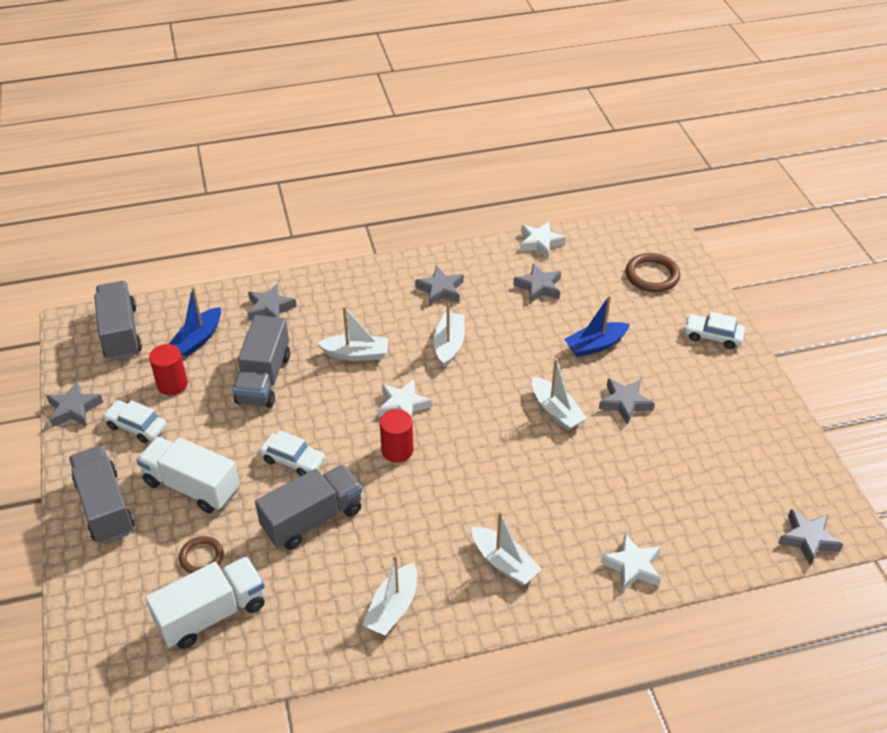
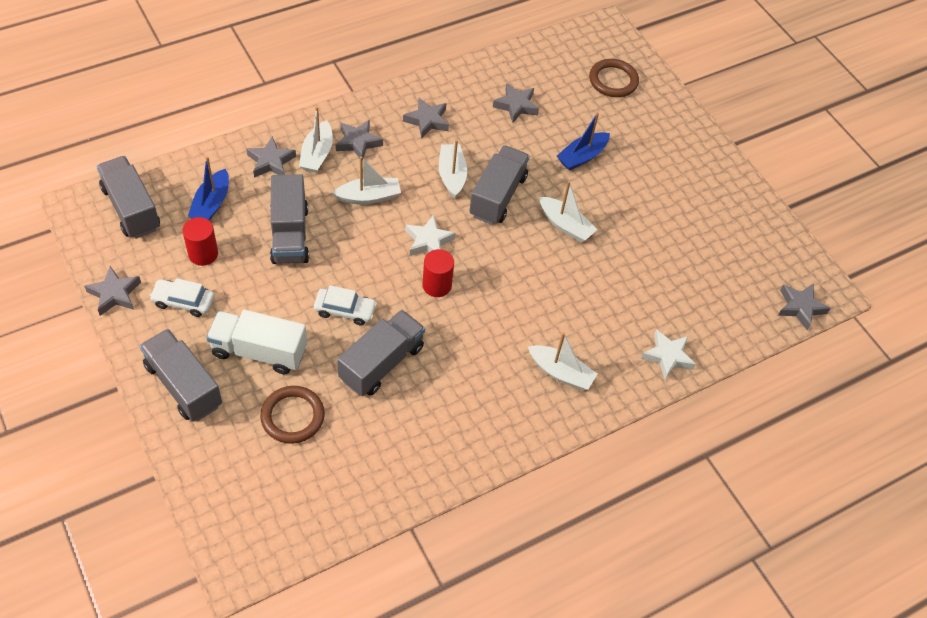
camera: 20 degrees left, 10 degrees up
(201, 557) = (292, 416): brown ring -> brown ring, size x1.56
(212, 614) = (321, 466): white truck -> none
(393, 607) = (478, 430): white boat -> white boat (317, 154)
(491, 371) = (497, 196): none -> grey truck
(540, 243) = (504, 60): white star -> none
(625, 403) = (622, 208): grey star -> grey star (358, 142)
(712, 336) = (680, 133): white car -> none

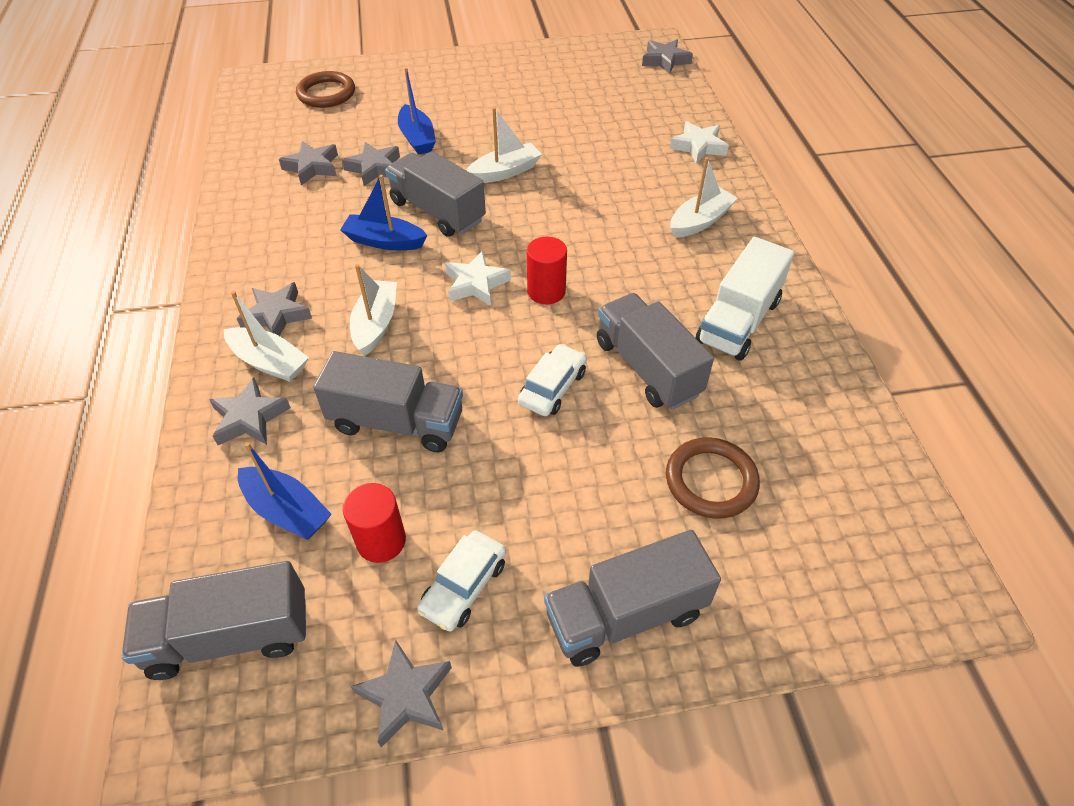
camera: 65 degrees left, 5 degrees down
(259, 351) = (591, 500): white truck -> white truck (738, 321)
(427, 121) = (284, 243): grey star -> grey star (374, 168)
(452, 175) = (384, 241): white boat -> blue boat

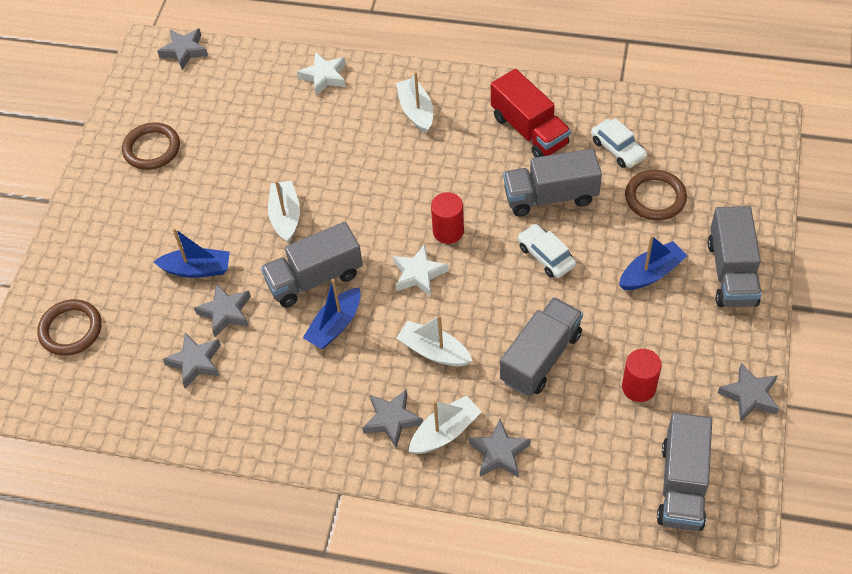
camera: 65 degrees left, 5 degrees up
(287, 511) = (595, 439): blue boat -> blue boat (651, 273)
(464, 586) = (687, 349): white car -> white car (618, 149)
(540, 76) = (152, 149): none -> brown ring
(738, 321) = (529, 130): white truck -> red truck

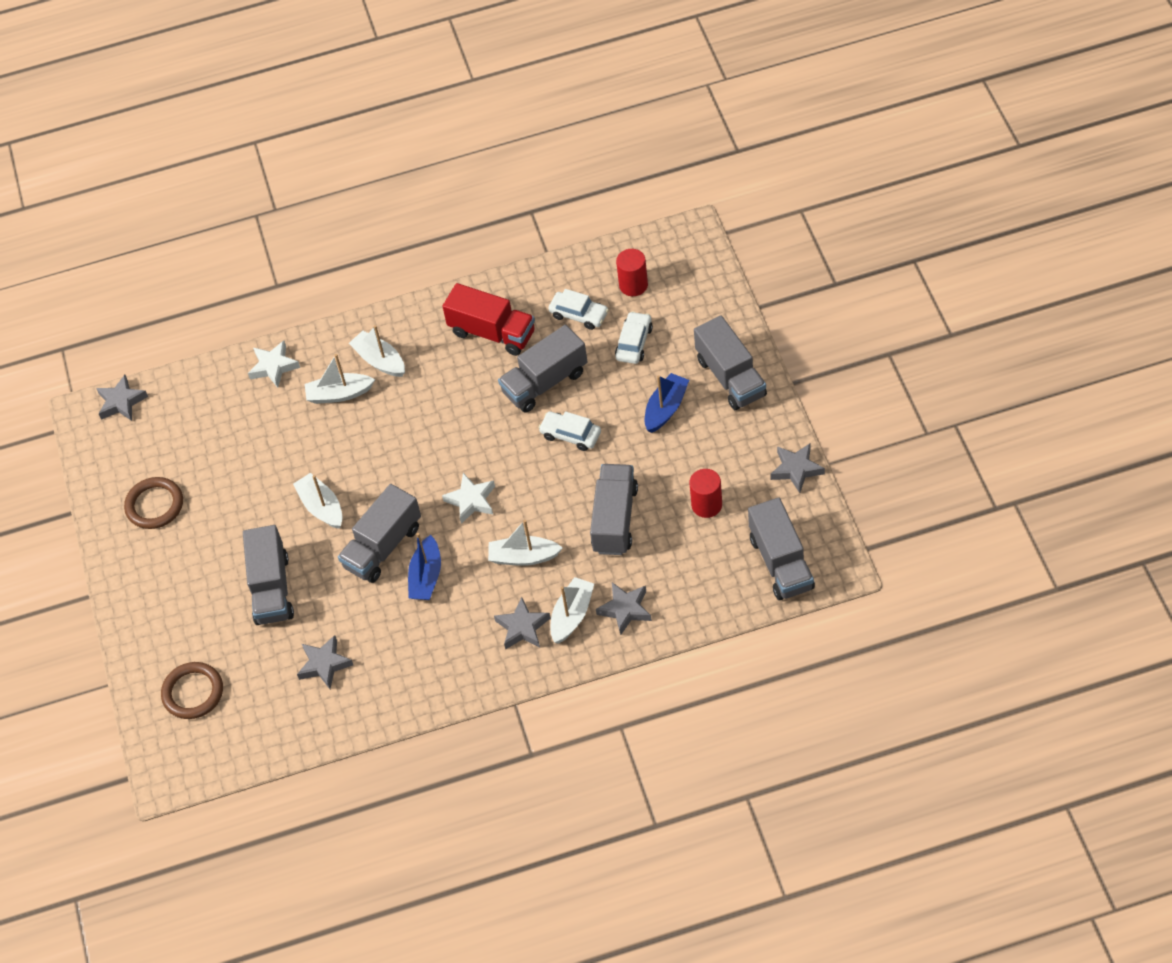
camera: 25 degrees left, 0 degrees up
(197, 269) = (272, 589): blue boat -> grey truck
(225, 312) = (323, 612): grey star -> none
(363, 124) = (339, 394): none -> white boat
(448, 231) = (474, 453): red cylinder -> red cylinder (633, 285)
(655, 197) = (634, 343): brown ring -> white car

